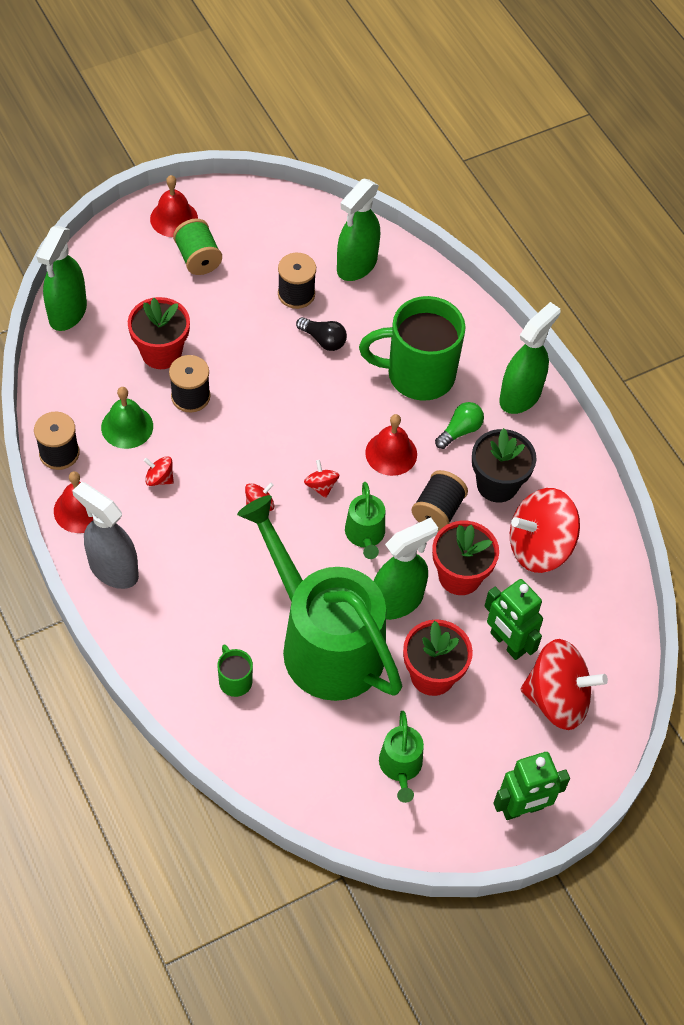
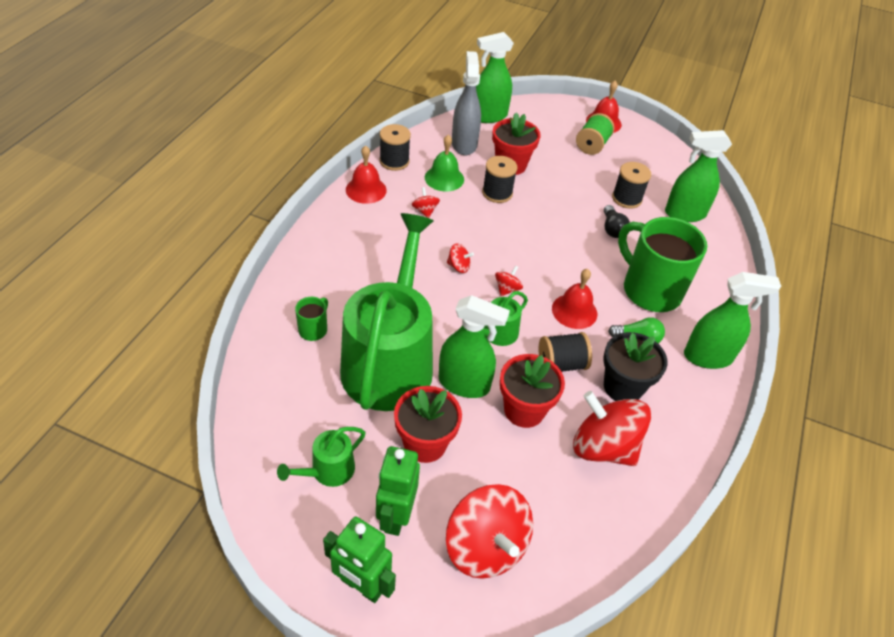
camera: 50 degrees right, 10 degrees down
(113, 569) = (339, 225): grey spray bottle -> grey spray bottle (464, 144)
(507, 643) = (500, 477): green robot -> green robot (395, 516)

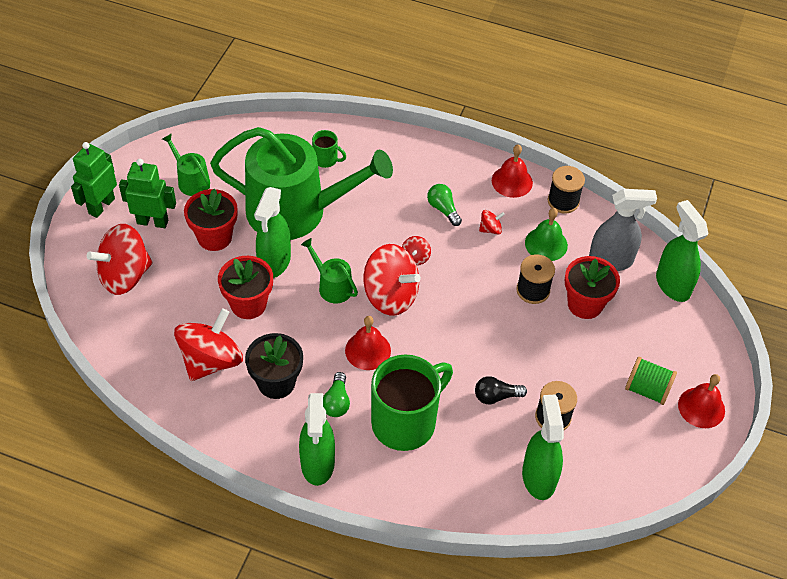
camera: 90 degrees right, 5 degrees up
(397, 240) = (443, 209): none -> green light bulb
(507, 289) = (390, 296): red spinning top -> red spinning top, size x2.32
(561, 364) = (300, 335): black spool -> none

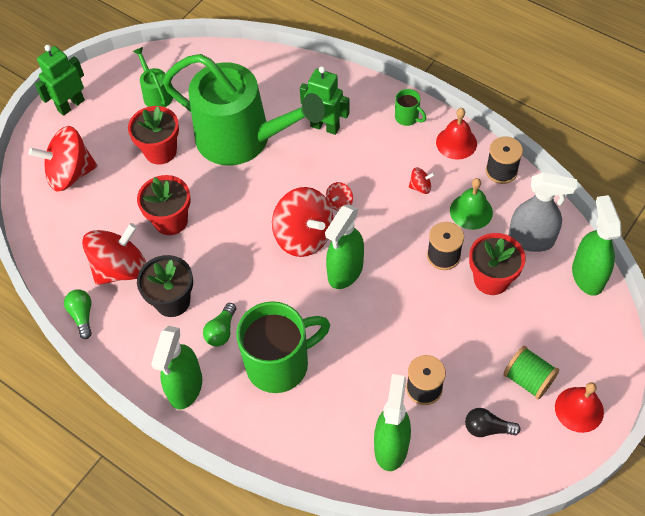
camera: 20 degrees right, 5 degrees up
(152, 222) = (110, 127): green robot -> green robot (325, 127)
(274, 262) = (206, 184): green spray bottle -> green spray bottle (345, 271)
(326, 160) = (285, 93): green mug -> green mug (407, 118)
(332, 286) = (252, 217): green watering can -> none
(368, 350) = (266, 286): red bell -> none
(443, 209) = (380, 159): green light bulb -> green light bulb (82, 316)
(496, 396) = (374, 356): black light bulb -> black light bulb (487, 428)

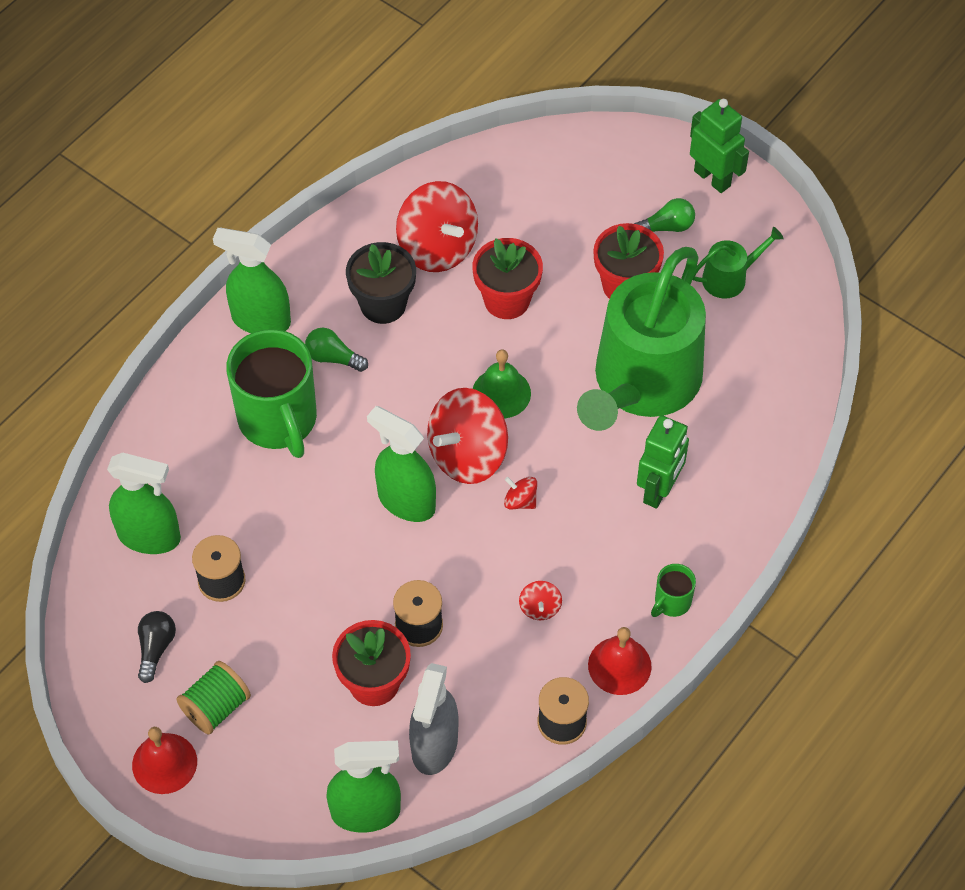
camera: 90 degrees right, 0 degrees up
(70, 174) = (592, 185): red spinning top -> none
(82, 316) = (373, 211): green light bulb -> green light bulb (667, 227)
(471, 211) = (491, 670): green bell -> green bell (501, 393)

